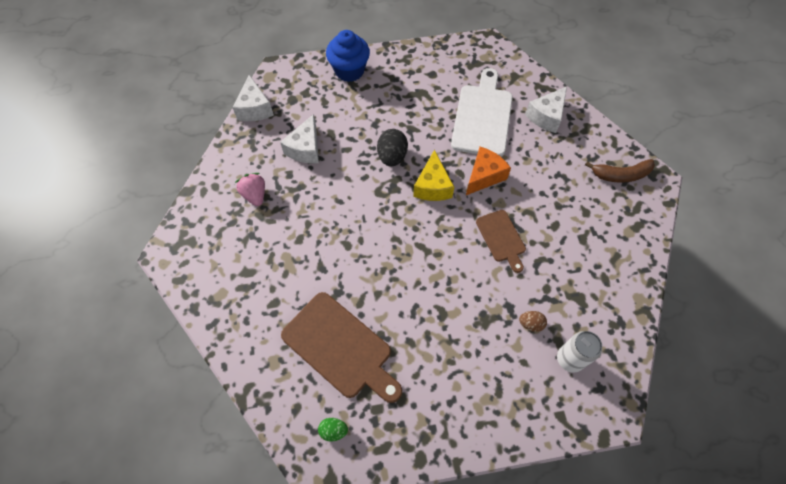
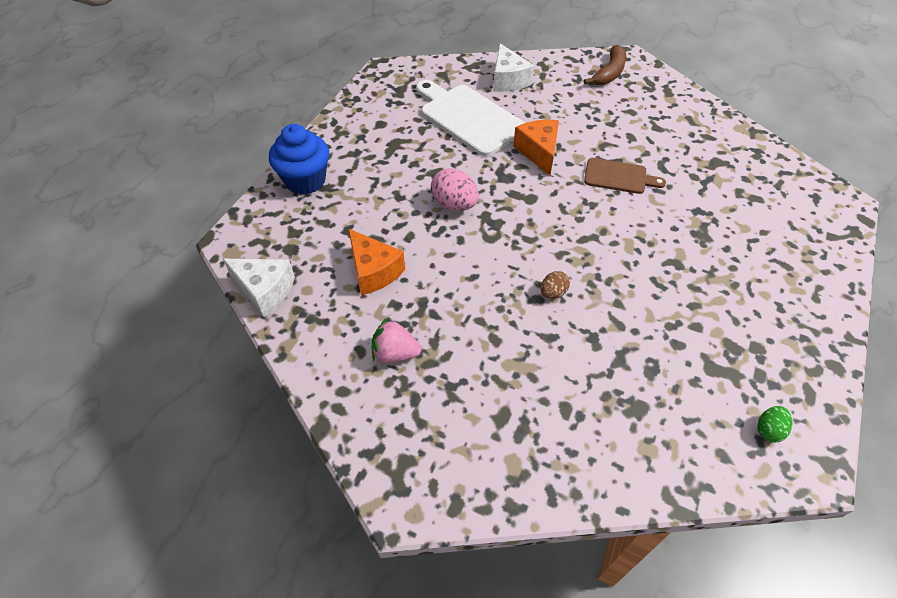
camera: 55 degrees left, 10 degrees down
(305, 149) = (373, 271): white cheese -> orange cheese
(340, 347) = (666, 371): brown cutting board -> none
(392, 156) = (454, 204): black egg -> pink egg
(432, 186) = (519, 193): yellow cheese -> none
(530, 324) = (725, 206): brown egg -> brown egg (553, 293)
(569, 359) = (777, 200): white can -> none

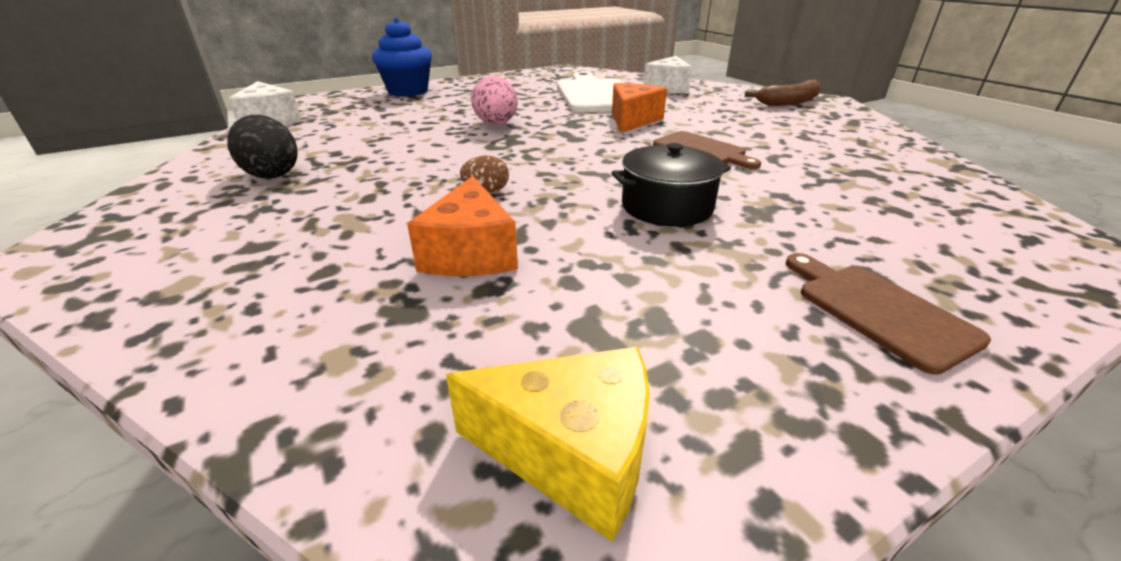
camera: 35 degrees right, 20 degrees down
(373, 271) = (359, 134): orange cheese -> orange cheese (470, 253)
(395, 353) = (272, 174): pink strawberry -> black egg
(658, 254) = (667, 206): none -> black pot
(768, 430) = (572, 453): green egg -> yellow cheese
(797, 290) = (878, 310): none -> brown cutting board

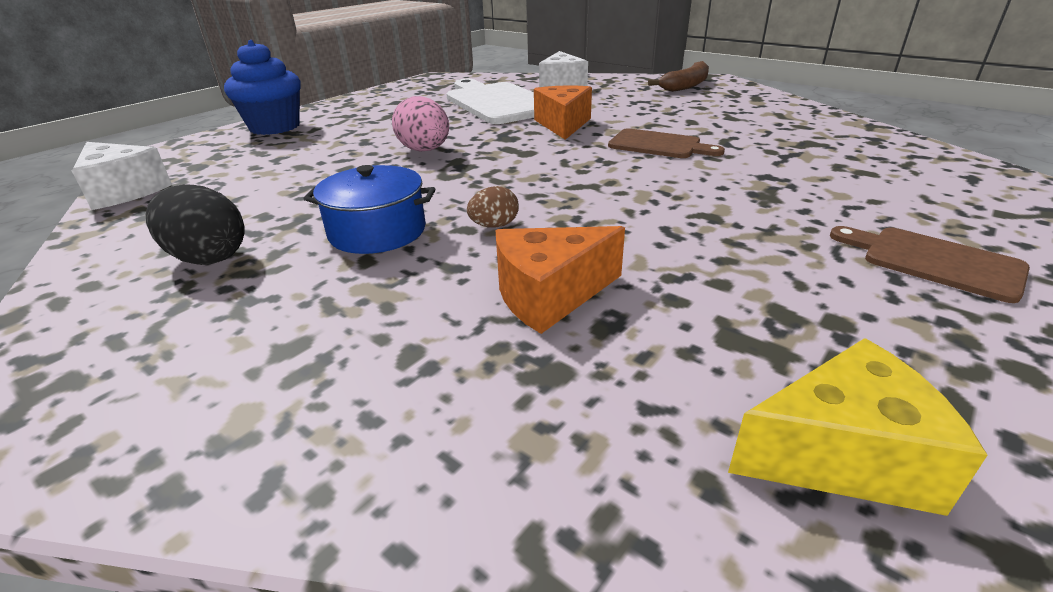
camera: 20 degrees left, 0 degrees up
(397, 178) = (377, 231): none -> blue pot
(470, 253) = (550, 295): orange cheese -> orange cheese turned 90 degrees clockwise
(667, 206) = (684, 206): black pot -> none

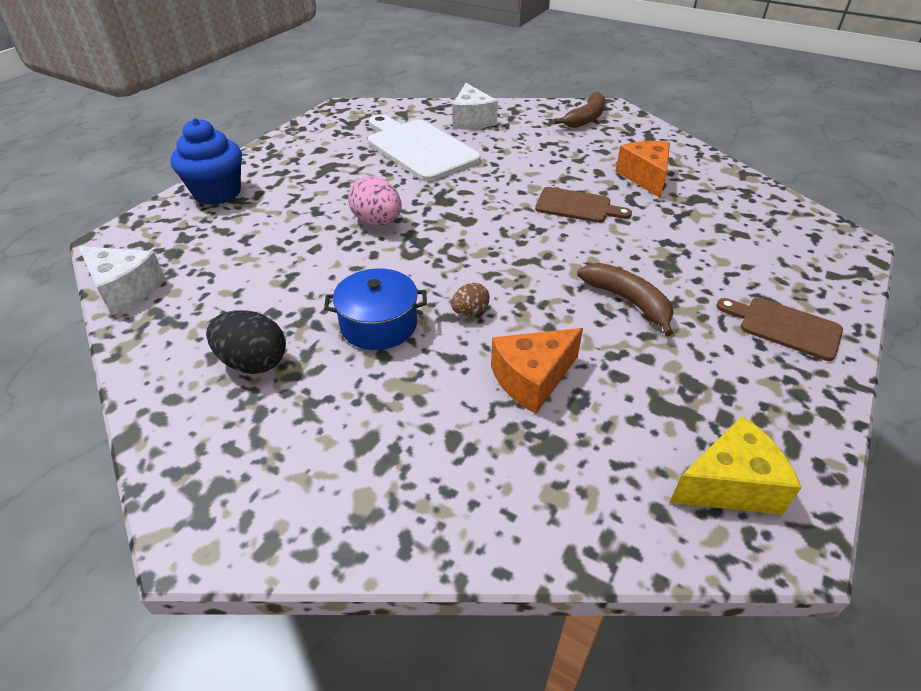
camera: 10 degrees left, 10 degrees up
(563, 124) = (489, 180): orange cheese -> orange cheese (645, 177)
(705, 225) = (628, 301): none -> brown banana

